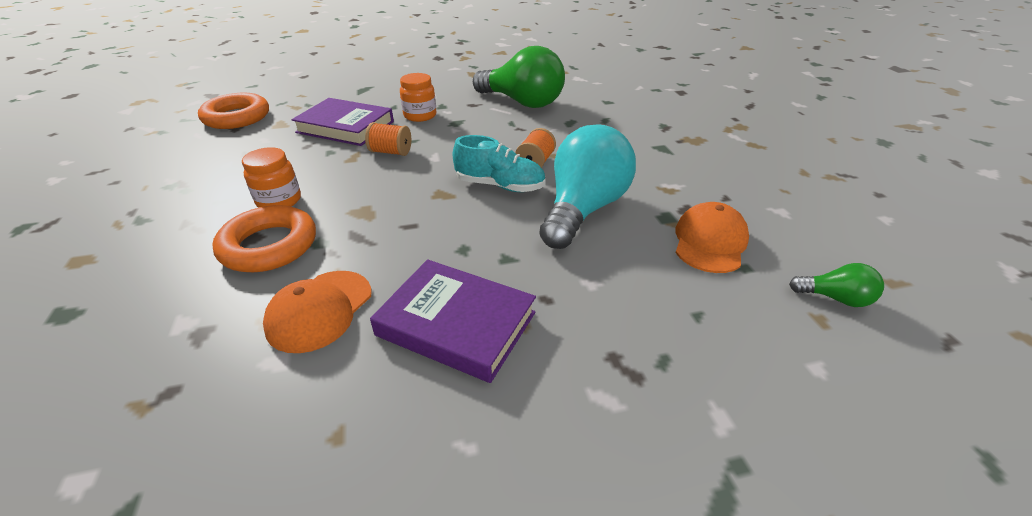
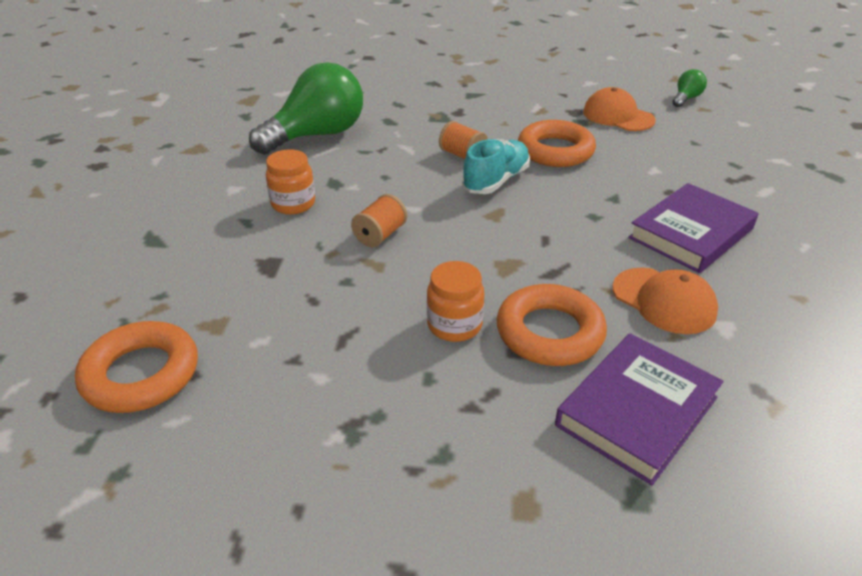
camera: 70 degrees left, 0 degrees up
(345, 127) = (278, 264): purple book -> purple book (637, 411)
(583, 209) = (555, 151): turquoise light bulb -> orange ring

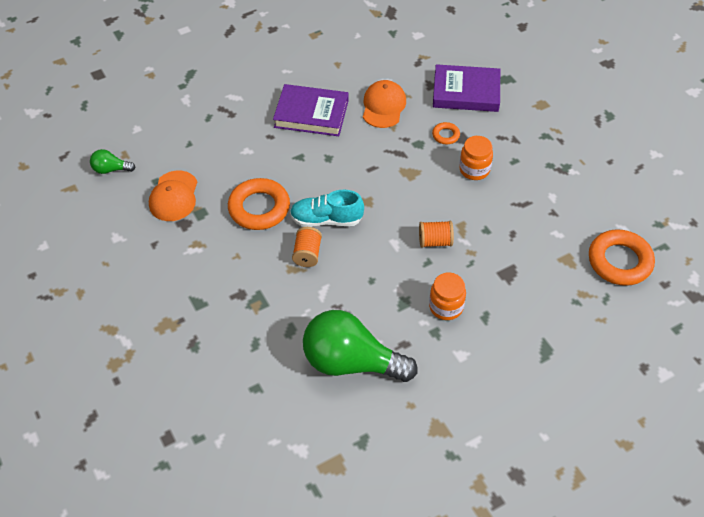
camera: 125 degrees left, 15 degrees up
(549, 332) = (445, 135): orange ring -> orange ring, size x0.47

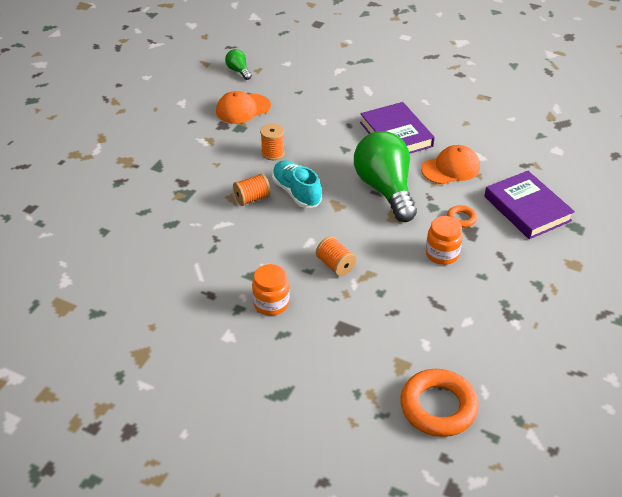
camera: 55 degrees right, 10 degrees down
(259, 208) = (273, 153): orange ring -> orange spool
(351, 362) = (167, 271): green light bulb -> green light bulb (385, 189)

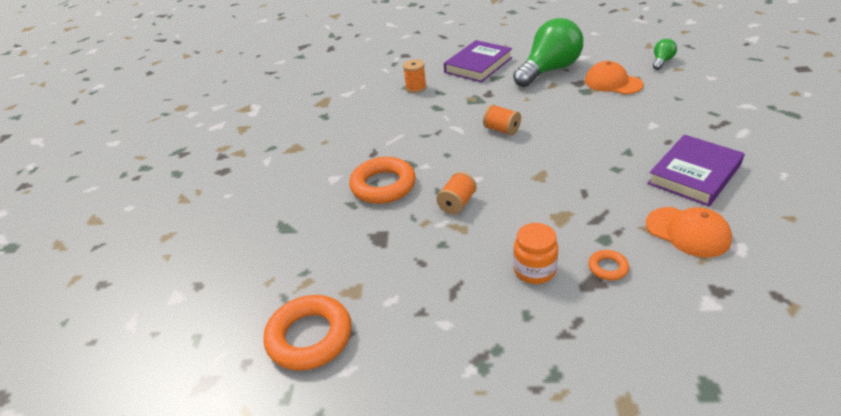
camera: 70 degrees right, 5 degrees down
(271, 303) = (383, 185): orange jar -> orange ring
(273, 153) = (572, 117): orange spool -> orange spool (416, 88)
(296, 192) = (533, 148): turquoise shoe -> none
(385, 189) = (596, 197): green light bulb -> green light bulb (549, 70)
(527, 208) = (690, 323): purple book -> purple book (478, 65)

